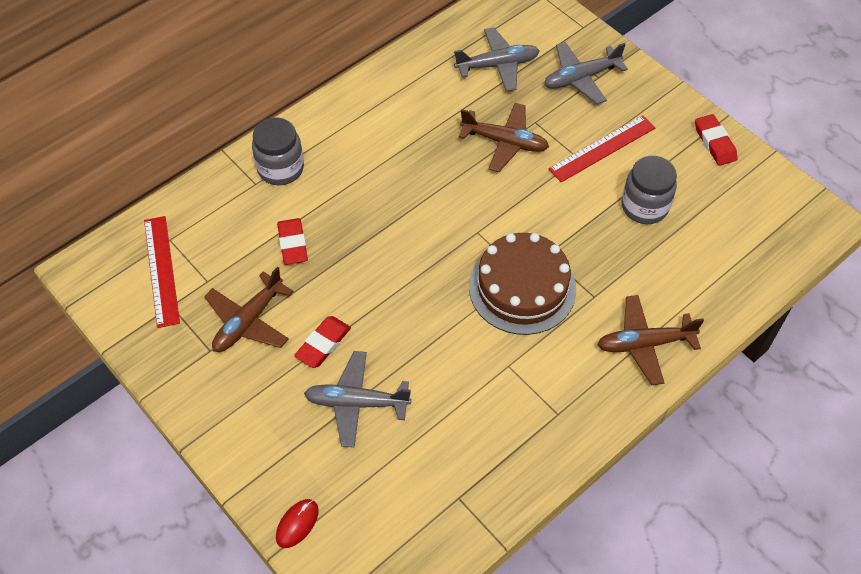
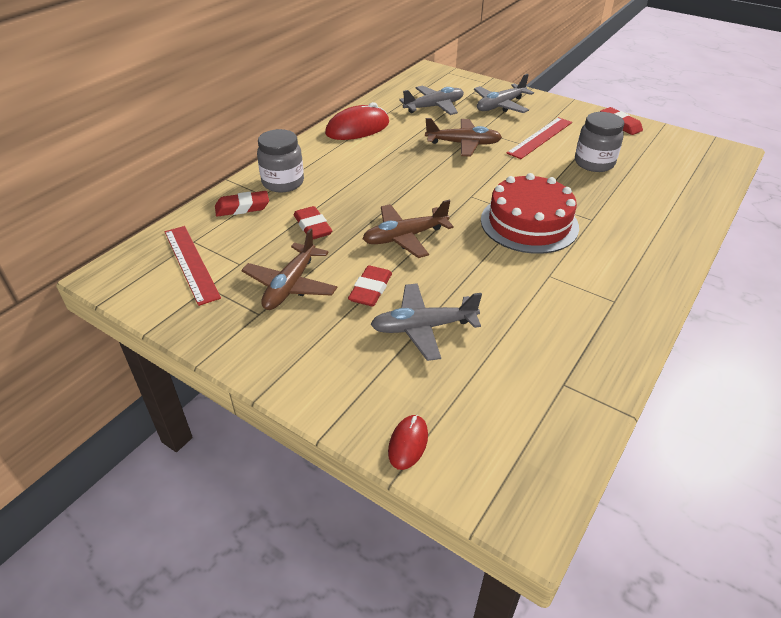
camera: 15 degrees left, 15 degrees down
(229, 199) = (242, 207): none -> red eraser
(391, 89) = (357, 128): none -> red mouse
(522, 288) = (529, 223): brown cake -> red cake
(644, 344) = (653, 241): brown plane -> brown plane (405, 237)

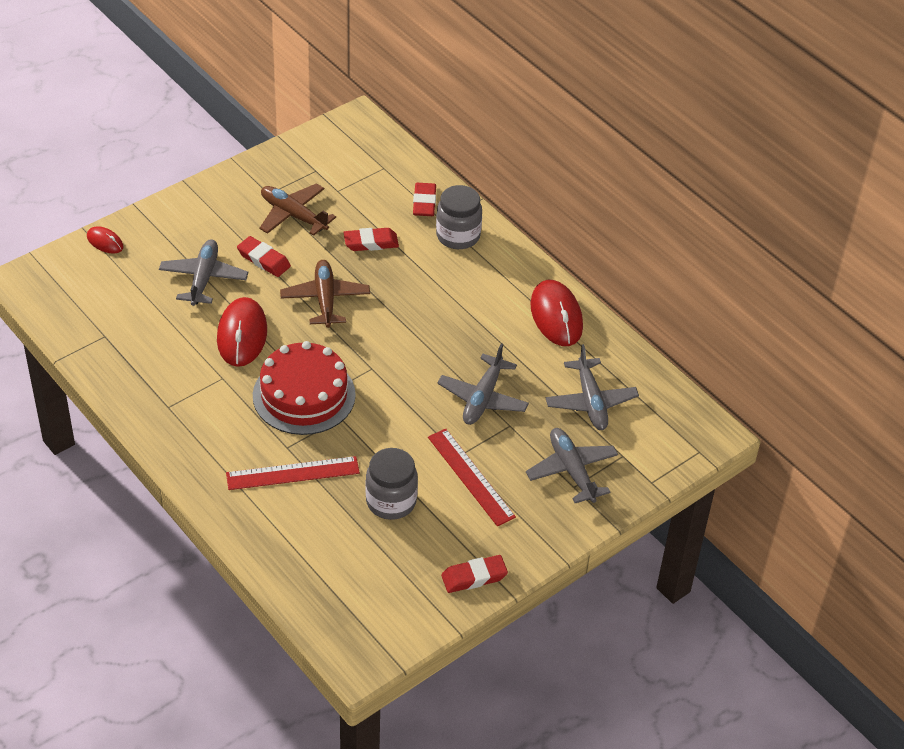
camera: 105 degrees right, 5 degrees up
(191, 263) = (352, 164): red ruler -> red ruler (292, 473)
(463, 144) = (482, 398): brown plane -> grey plane
(486, 277) = (242, 335): none -> red mouse

